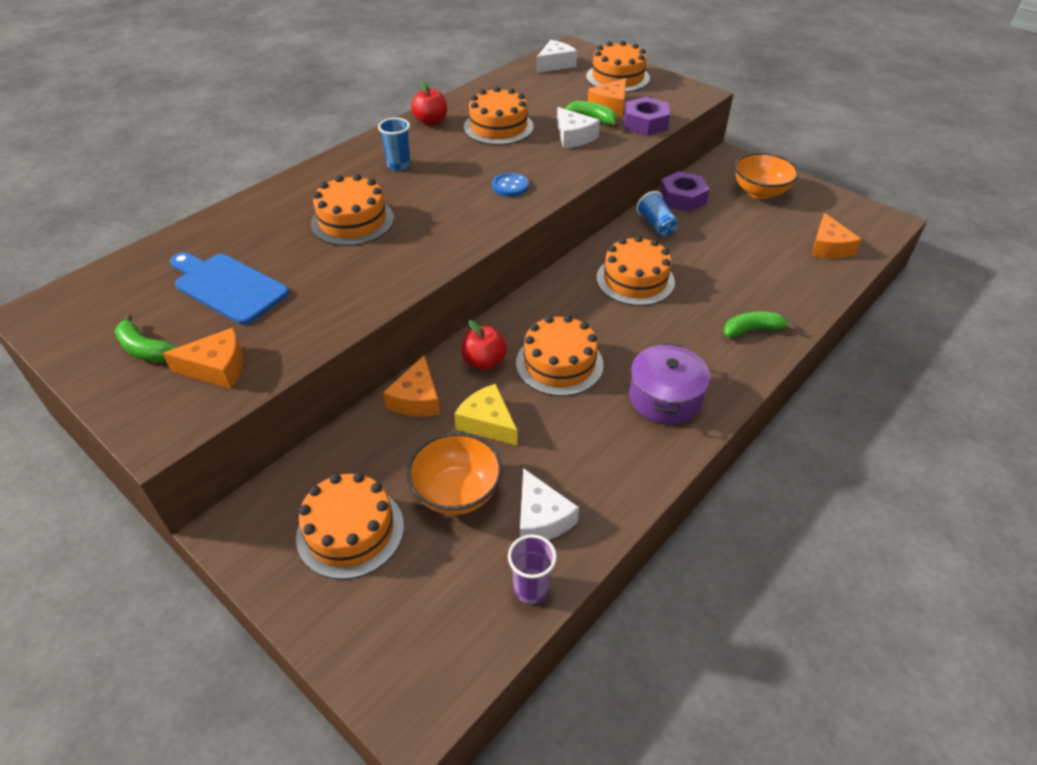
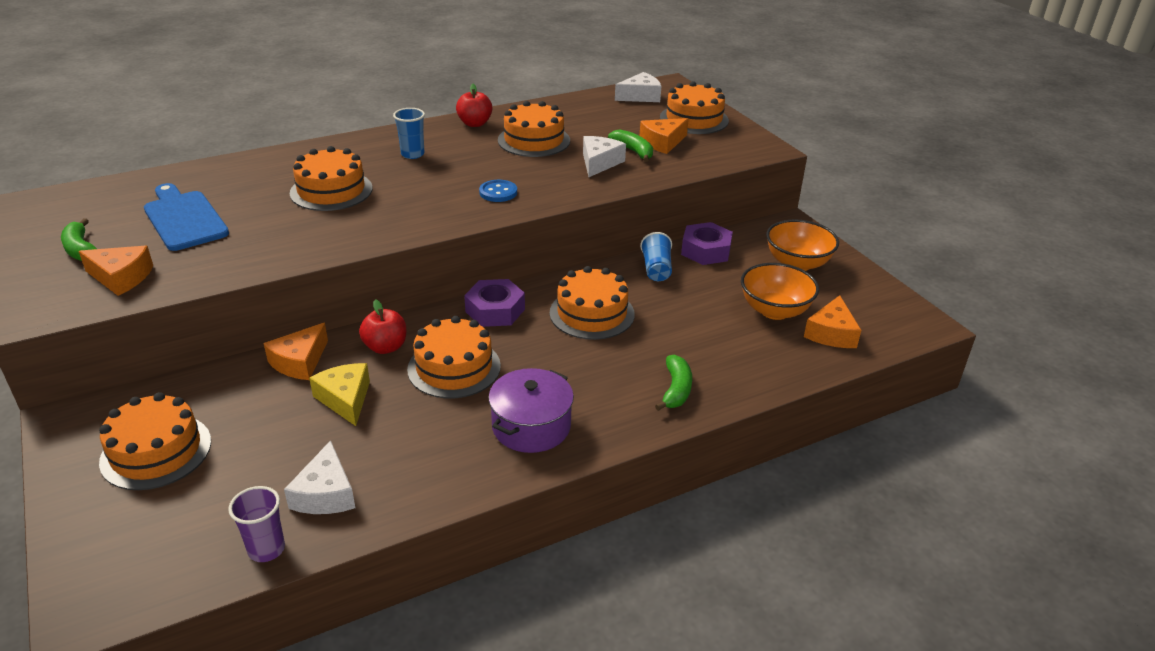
camera: 20 degrees right, 10 degrees down
(457, 492) = (269, 449): orange bowl -> orange bowl (774, 310)
(573, 137) = (599, 163): white cheese -> white cheese turned 150 degrees counterclockwise
(645, 123) = (684, 165): purple nut -> purple nut (495, 310)
(752, 330) = (676, 389): green banana -> green banana turned 90 degrees clockwise

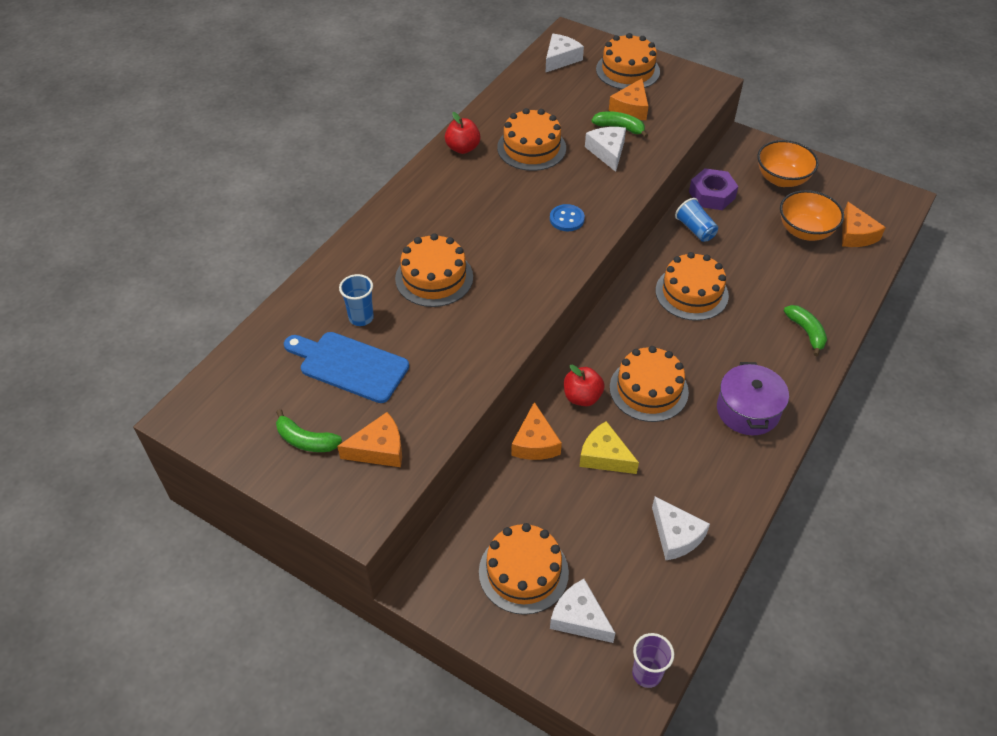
camera: 30 degrees left, 15 degrees up
(150, 513) = (579, 618): none -> white cheese
(266, 549) = (686, 596): purple cup -> purple cup (646, 673)
(412, 154) = (452, 206): blue cup -> blue cup (361, 318)
(495, 310) = (623, 324): purple nut -> none

